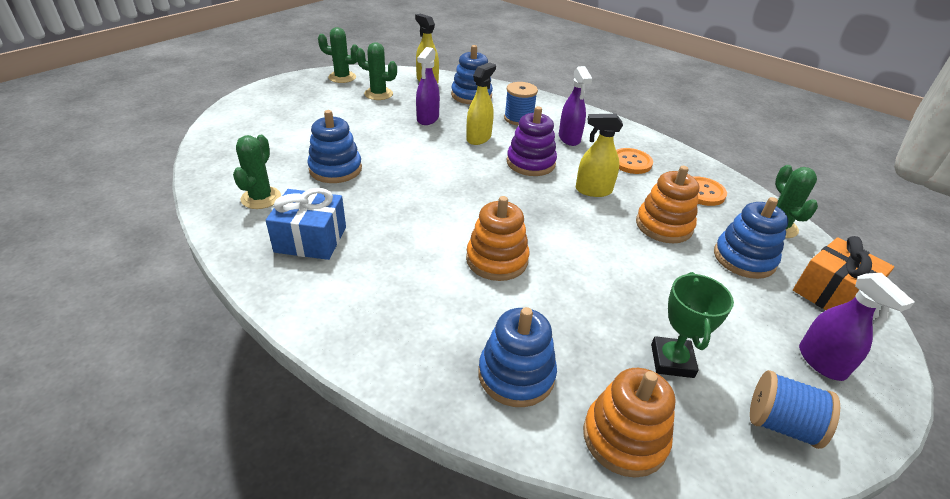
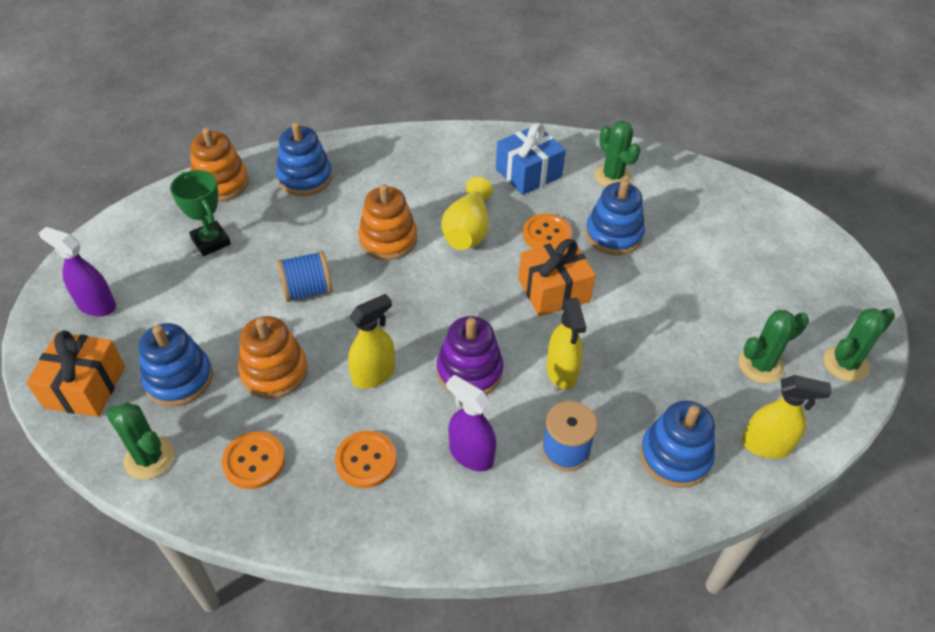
camera: 140 degrees right, 10 degrees up
(376, 194) = (547, 234): none -> orange button
(425, 167) = (553, 290): none -> orange gift
(426, 228) = (468, 231): none -> yellow vase
(427, 119) = (650, 363): purple spray bottle -> none
(780, 424) = (125, 242): blue spool -> blue spool (307, 290)

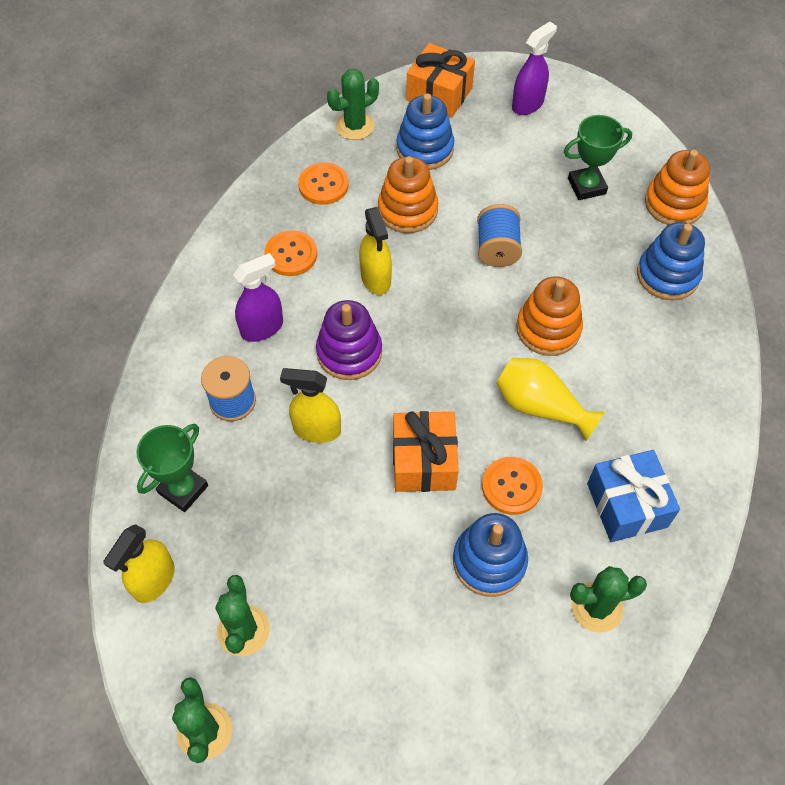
camera: 110 degrees right, 10 degrees up
(675, 456) = (183, 489): blue stacking toy -> green trophy

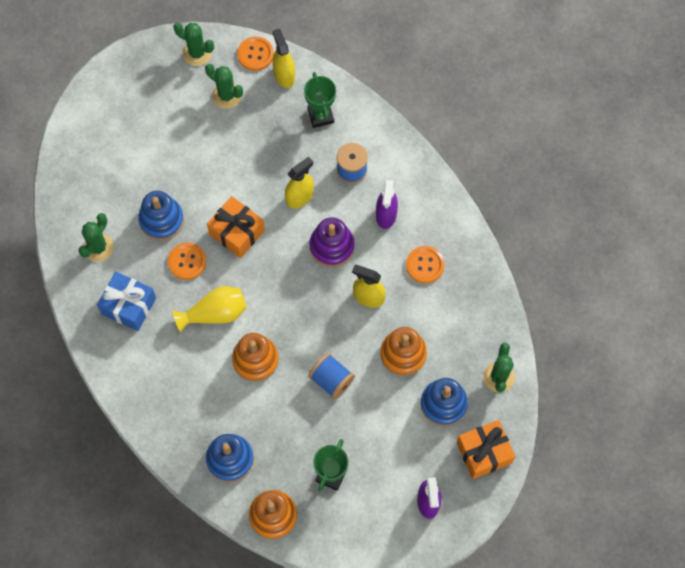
camera: 130 degrees right, 10 degrees up
(323, 185) = (464, 321): orange button -> orange button (255, 54)

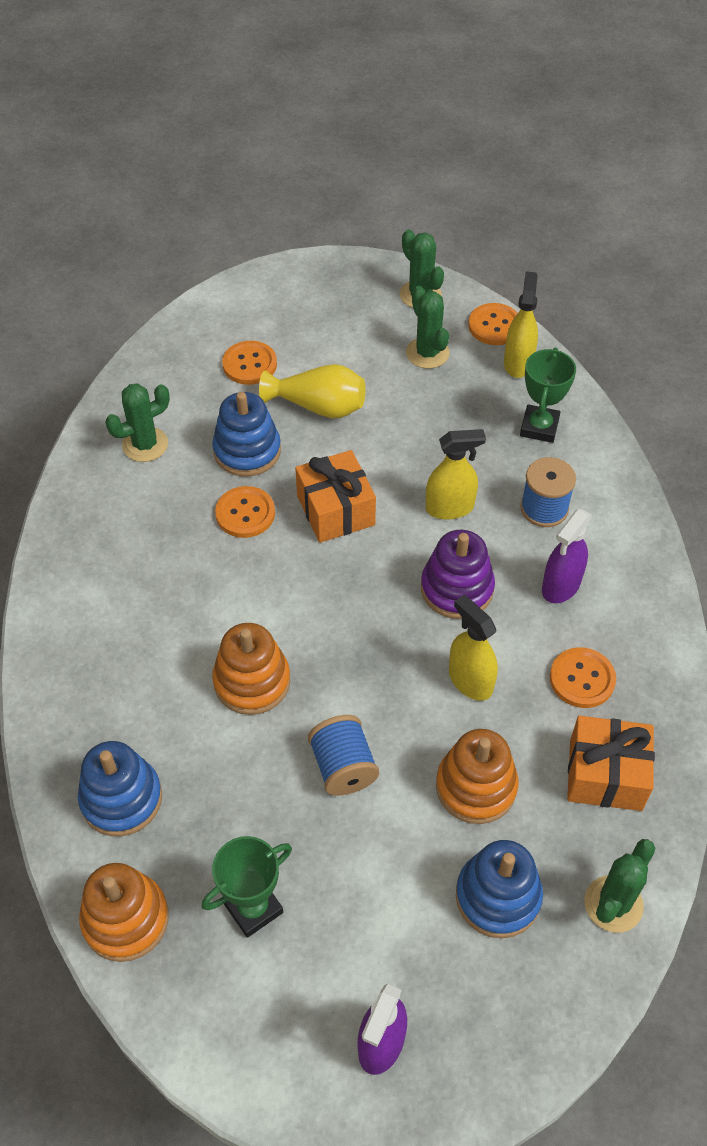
camera: 30 degrees right, 15 degrees down
(124, 159) = (249, 364): none -> orange button
(129, 306) = (132, 529): blue gift -> none
(215, 313) = (237, 594): yellow vase -> yellow vase (318, 406)
(484, 453) = (522, 1014): orange gift -> orange gift (605, 774)

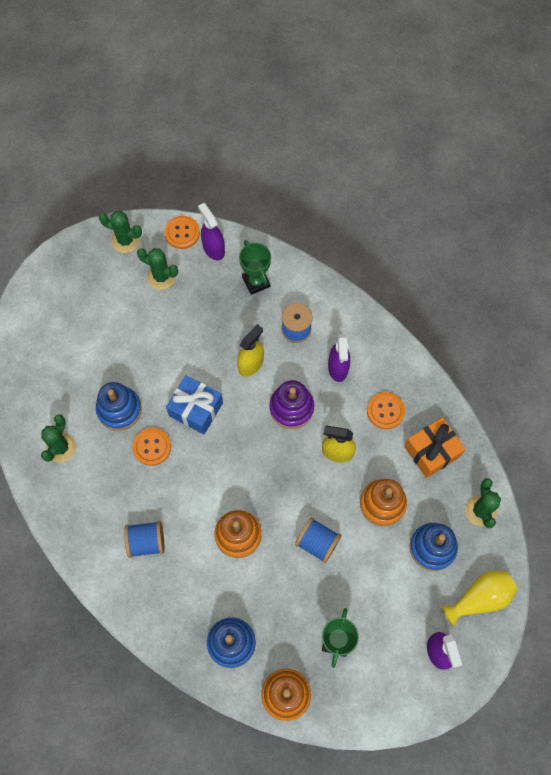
camera: 40 degrees left, 15 degrees up
(138, 608) = (146, 542): none -> blue spool
(249, 364) = (71, 355): orange button -> none
(318, 406) = (133, 353): yellow vase -> yellow vase (479, 598)
(335, 510) = (196, 409): orange gift -> blue gift
(518, 363) = (213, 248): yellow spray bottle -> purple spray bottle

